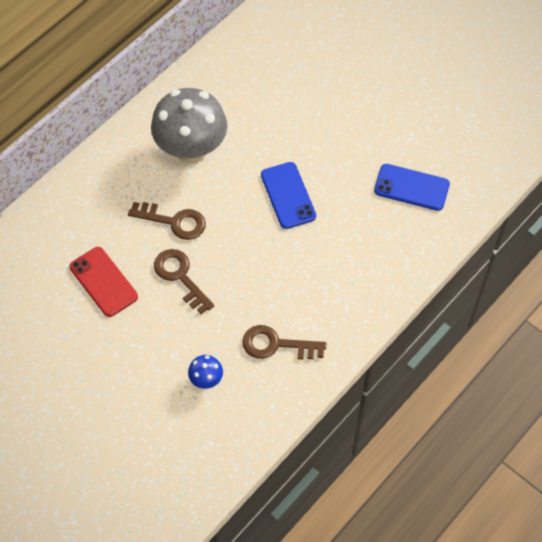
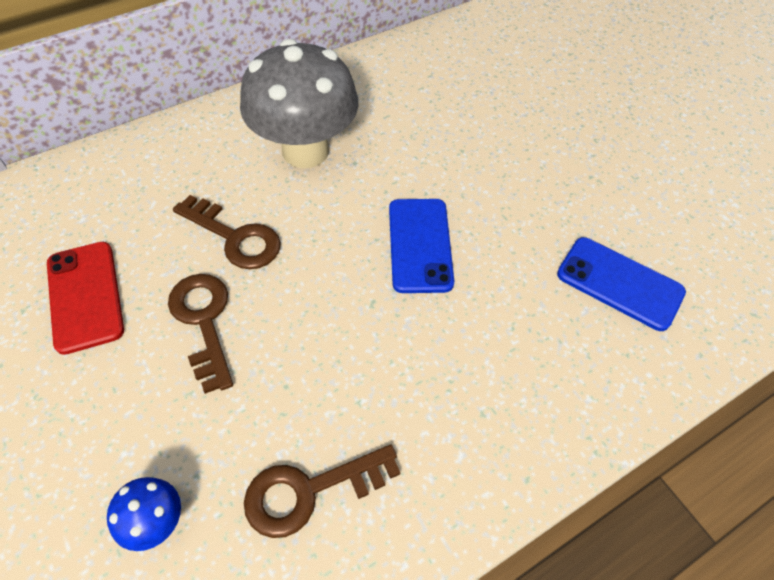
camera: 15 degrees right, 5 degrees down
(276, 345) = (309, 491): brown key -> brown key turned 45 degrees counterclockwise

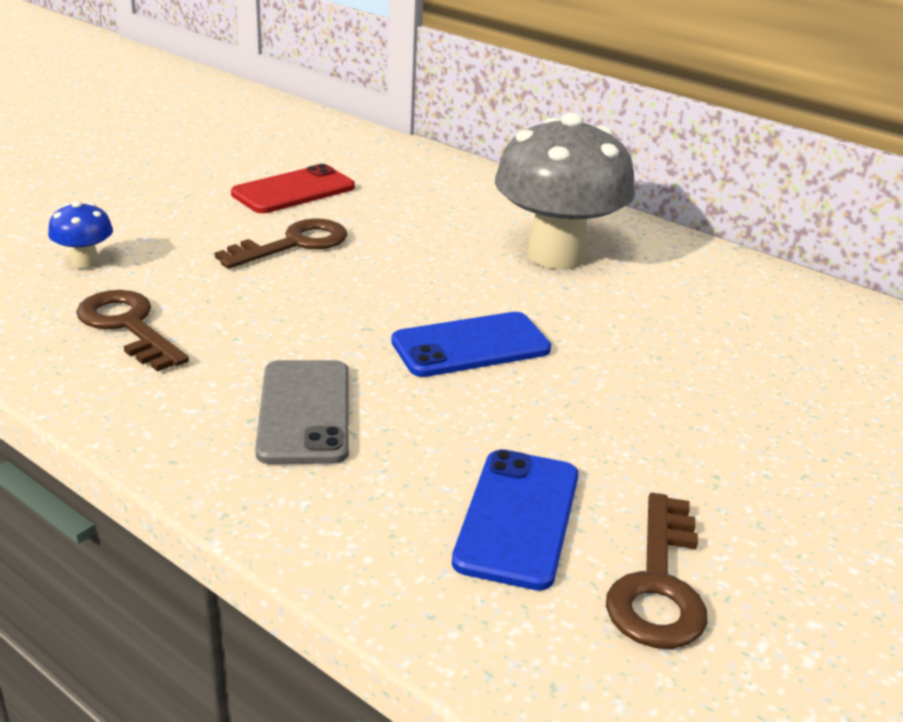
camera: 70 degrees right, 25 degrees down
(235, 237) = (404, 240): brown key -> brown key (658, 584)
(482, 374) = (304, 412): none -> grey phone

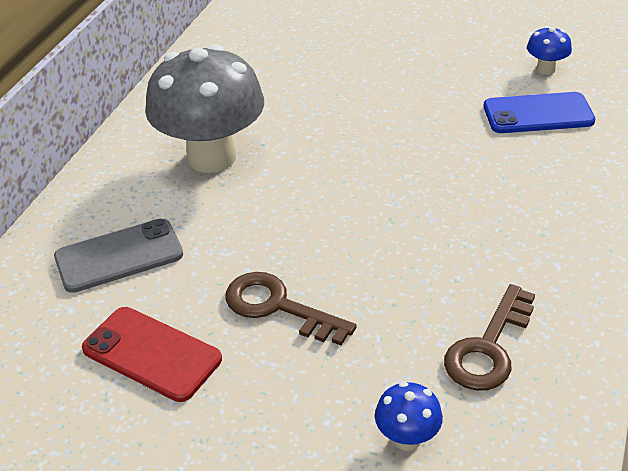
camera: 105 degrees left, 10 degrees up
(304, 412) = (516, 213): grey phone -> grey phone (119, 256)
(470, 346) = (380, 167): blue phone -> none
(658, 584) = (545, 69): brown key -> blue mushroom

